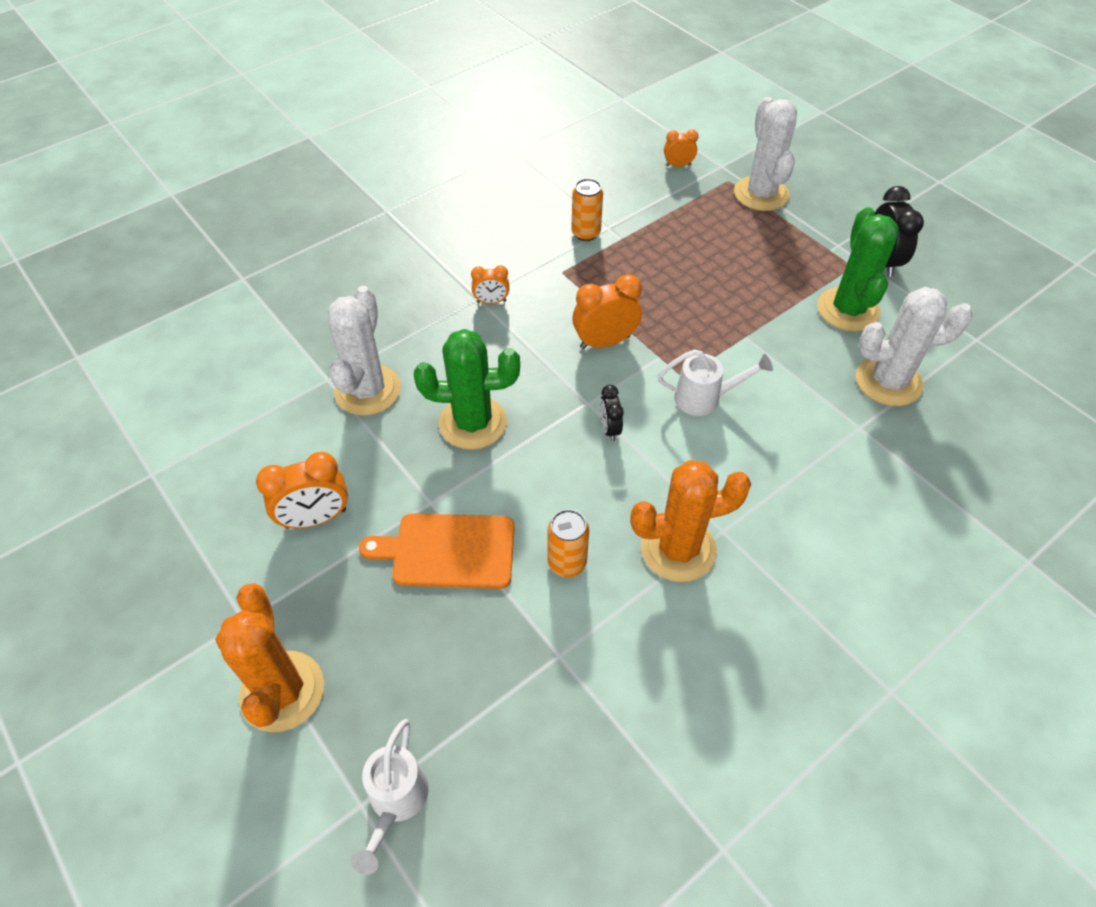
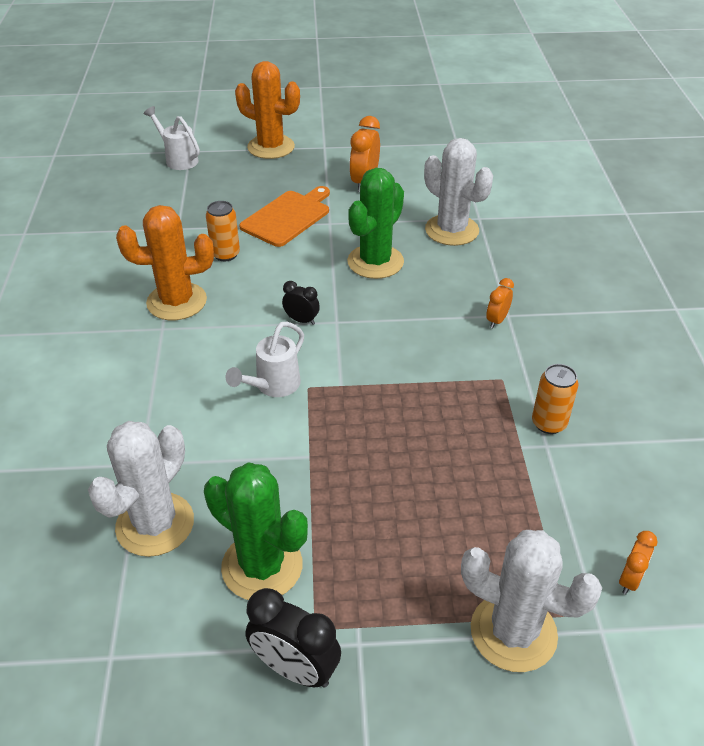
camera: 125 degrees right, 10 degrees down
(605, 342) = (390, 362): orange clock -> none
(678, 549) = (177, 302): orange cactus -> orange cactus turned 60 degrees clockwise

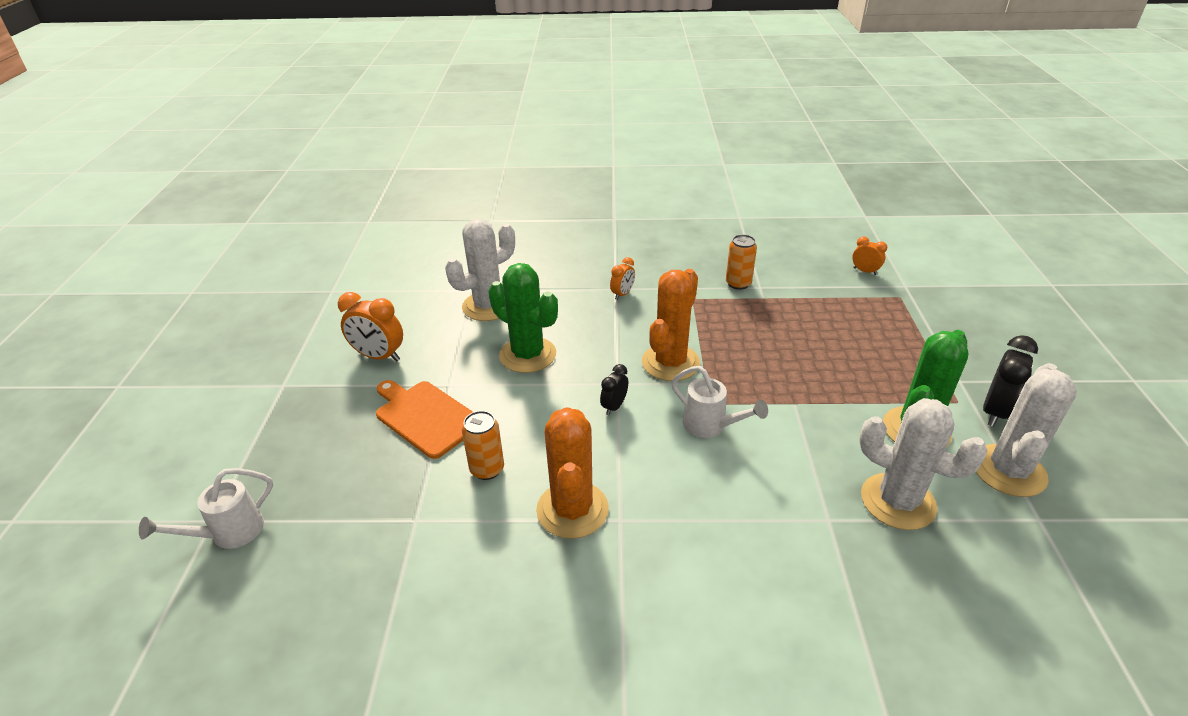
camera: 85 degrees left, 5 degrees down
(271, 147) = (254, 433): orange cactus -> orange cactus (670, 363)
(497, 320) = (622, 294): orange clock -> orange clock turned 90 degrees counterclockwise
(513, 632) = (921, 317): white cactus -> white cactus (1008, 471)

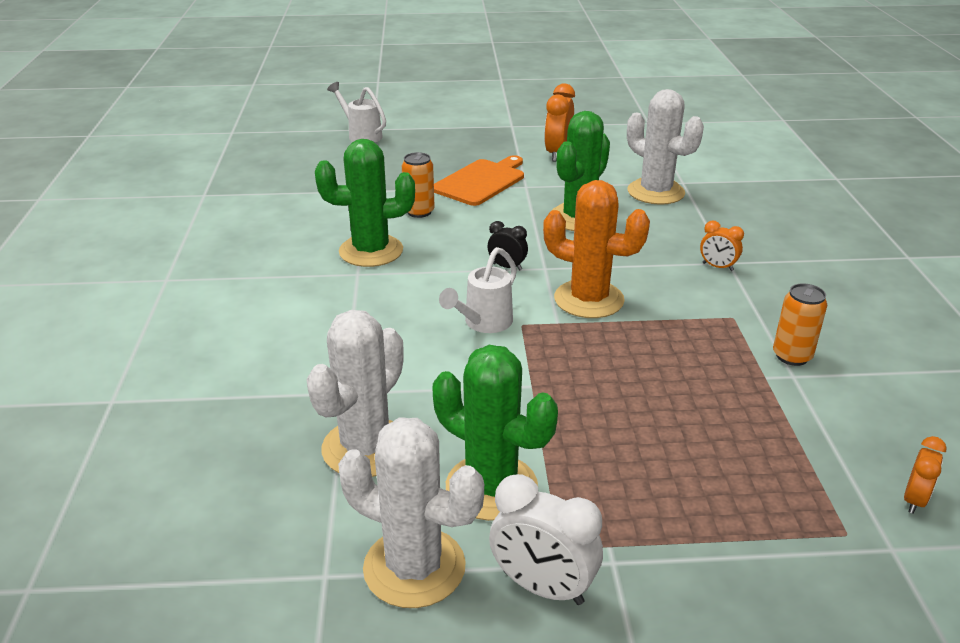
camera: 85 degrees right, 5 degrees down
(572, 510) = (371, 251): orange cactus -> green cactus
(995, 412) = (542, 587): black clock -> white clock

